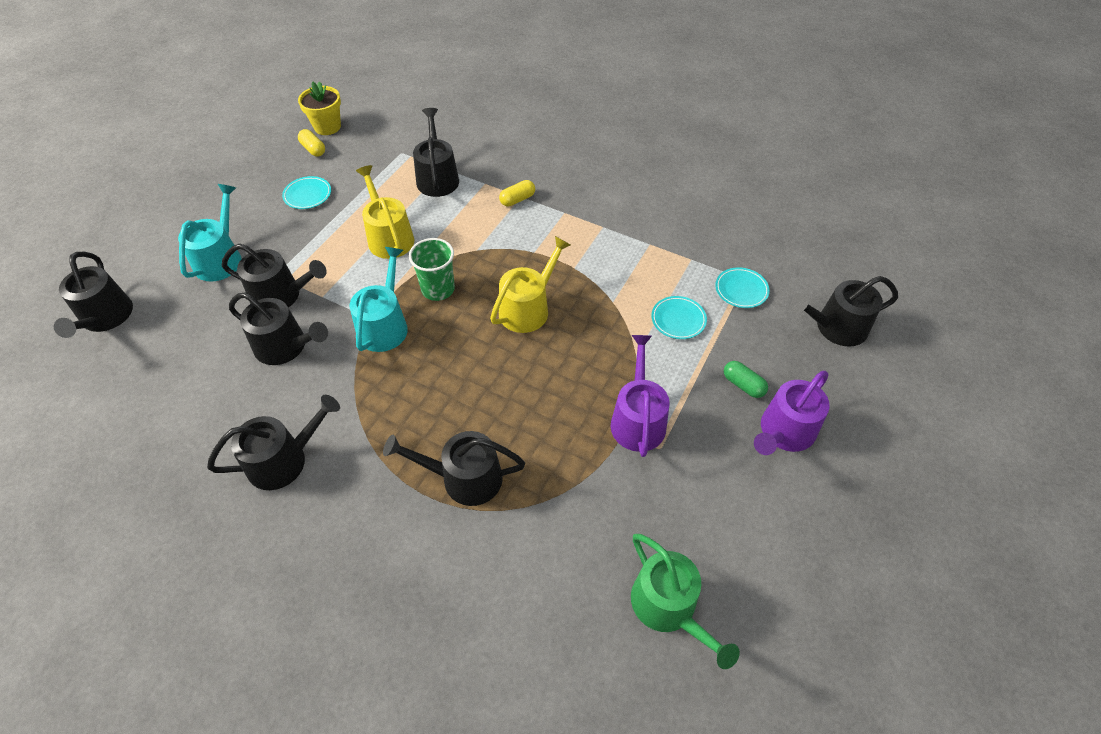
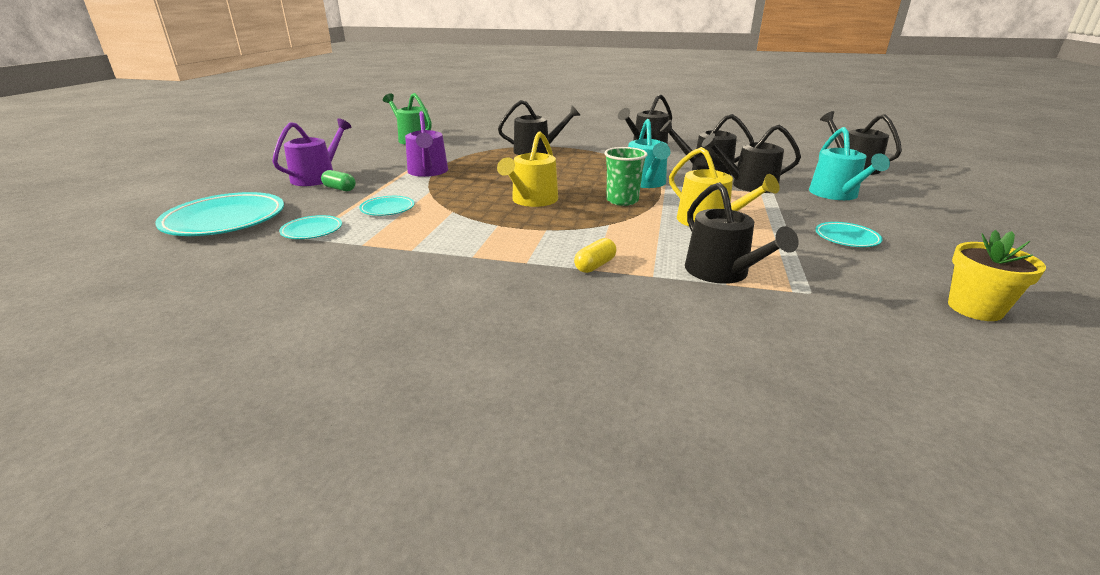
camera: 165 degrees right, 25 degrees down
(313, 149) = (932, 278): yellow capsule -> none
(835, 327) = (225, 220): black watering can -> turquoise plate

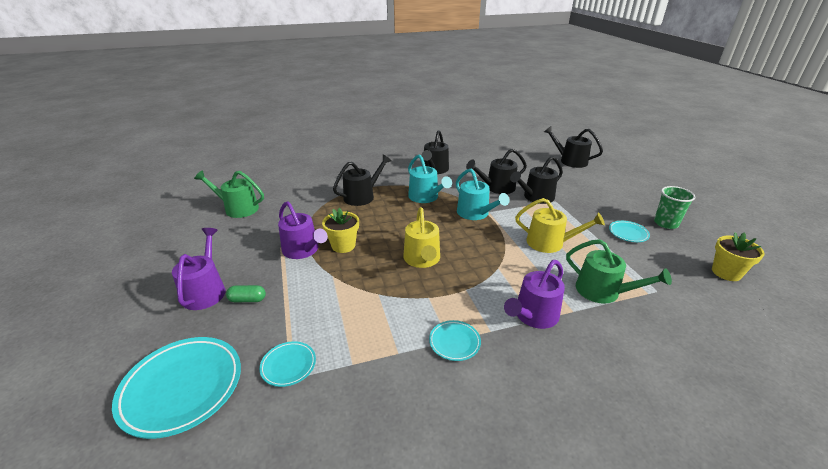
camera: 30 degrees left, 5 degrees up
(387, 209) = (322, 311): turquoise plate -> turquoise plate (454, 342)
(468, 176) = (343, 245): none -> yellow flower pot
(595, 265) = (533, 315): yellow capsule -> purple watering can
(622, 200) = (480, 239): green cup -> green cup (666, 223)
(722, 272) = (603, 291): black watering can -> green watering can
(836, 194) = (587, 192): turquoise watering can -> turquoise watering can (425, 197)

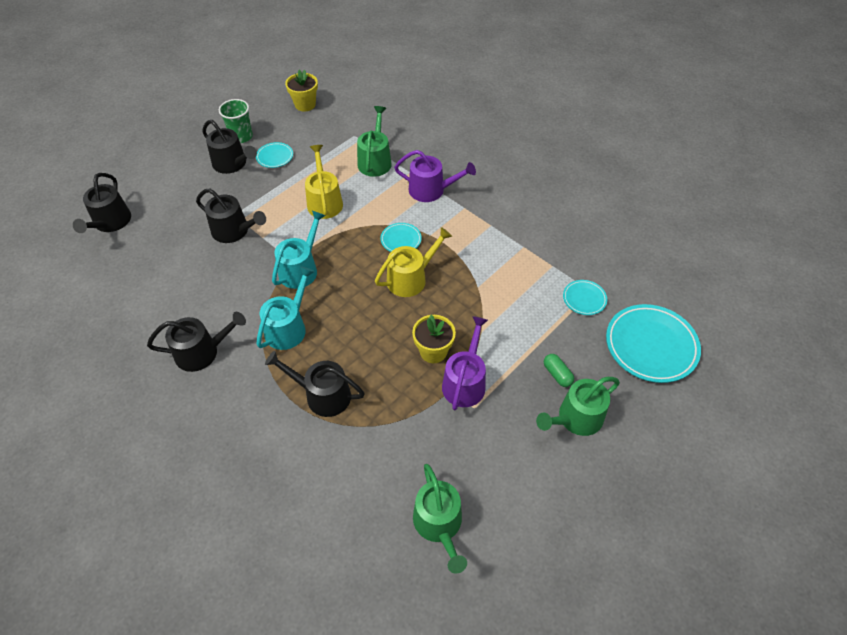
camera: 120 degrees left, 20 degrees up
(205, 291) = (576, 418): purple watering can -> green watering can
(454, 342) = (490, 222): turquoise plate -> turquoise plate (401, 240)
(497, 187) = (226, 270): black watering can -> black watering can (232, 164)

